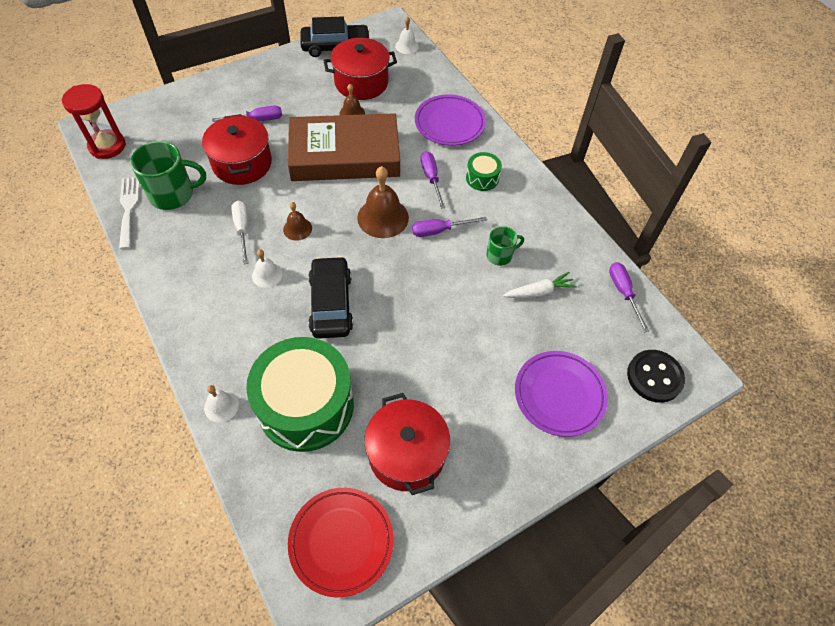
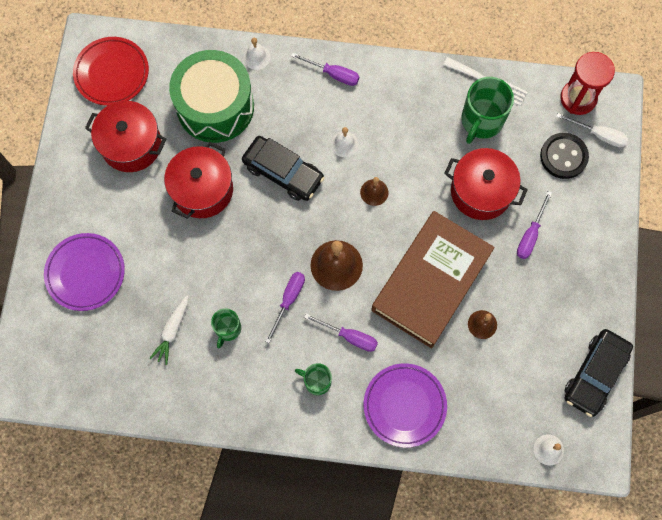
camera: 130 degrees right, 15 degrees up
(242, 229) = (404, 151): white screwdriver -> white screwdriver (598, 135)
(361, 82) = (521, 362): red pot -> red pot (202, 190)
(482, 178) = (317, 381): green drum -> green mug
(623, 293) = (118, 397): purple screwdriver -> purple screwdriver (333, 74)
(654, 377) = (40, 352): black button -> black button (563, 156)

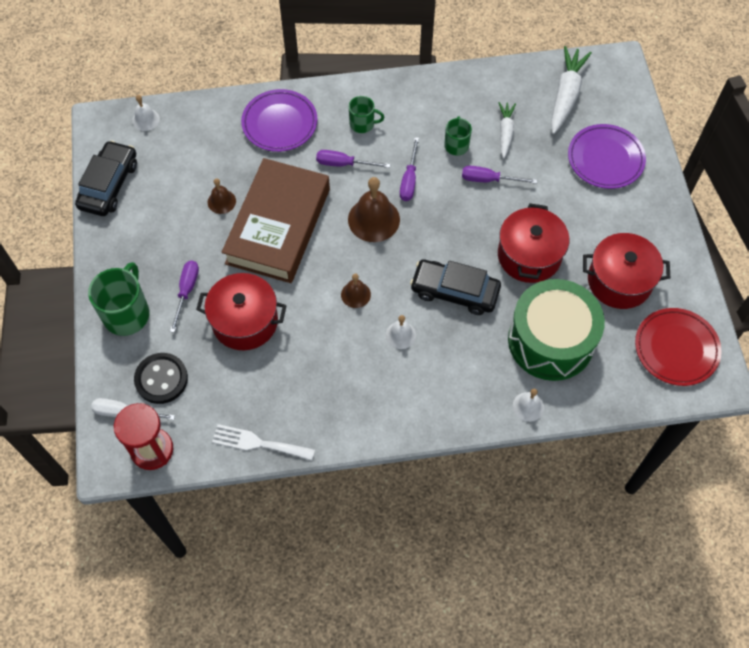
camera: 165 degrees right, 10 degrees down
(91, 361) = (565, 95): none -> white carrot
(333, 74) = (436, 408): purple screwdriver -> purple screwdriver (488, 180)
(481, 121) = (258, 396): green mug -> green mug (127, 314)

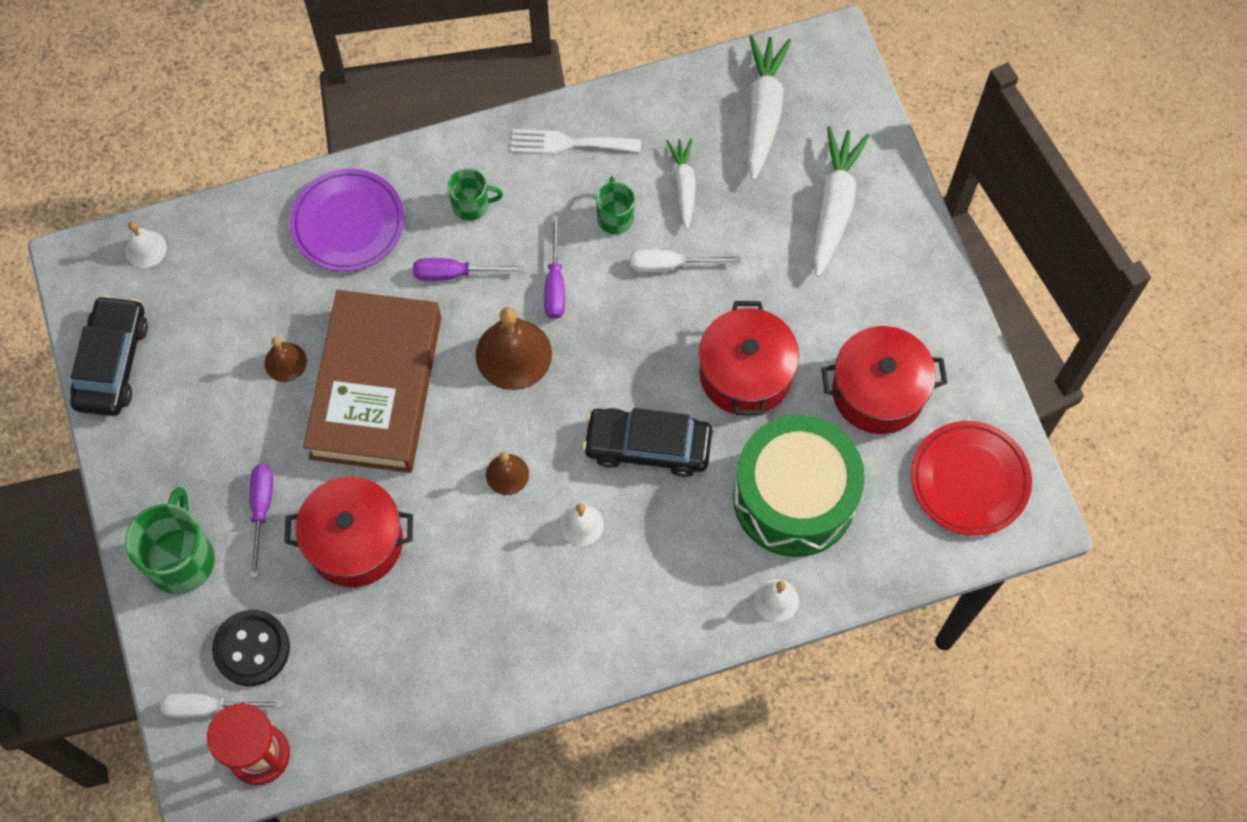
camera: 10 degrees left, 5 degrees up
(258, 443) = (408, 719): white fork -> white fork (569, 143)
(488, 180) = (670, 265): purple screwdriver -> white screwdriver
(605, 159) = (834, 206): purple plate -> white carrot

